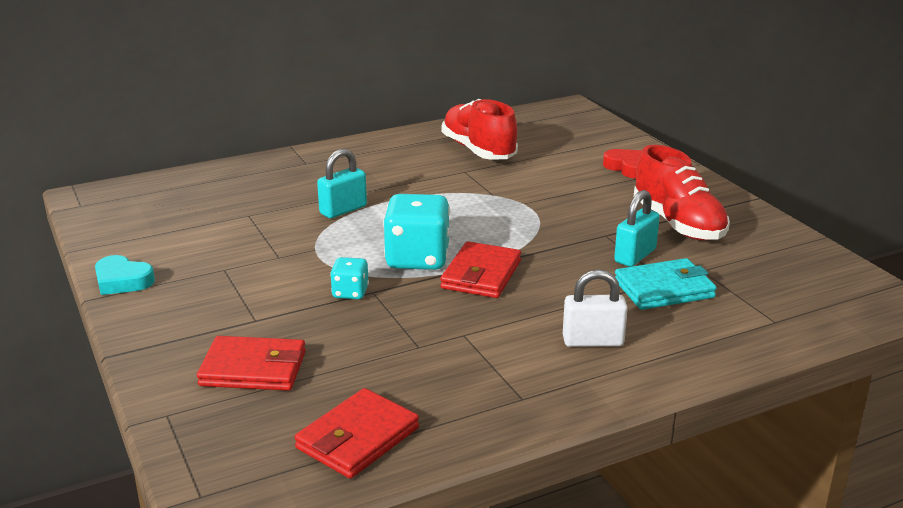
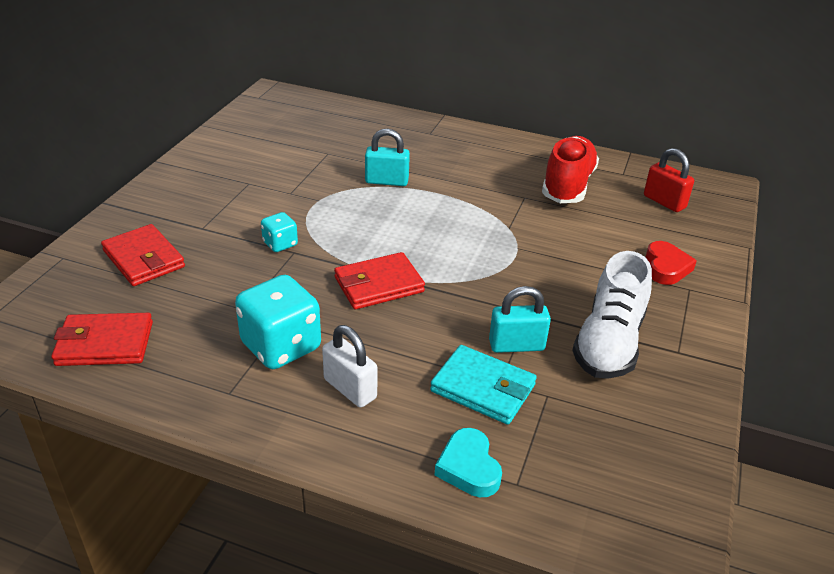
camera: 45 degrees right, 10 degrees up
(122, 281) = (190, 159): turquoise heart -> turquoise heart (468, 467)
(417, 259) = (363, 246): turquoise dice -> turquoise dice (281, 346)
(556, 132) = (664, 202): none -> red padlock
(678, 224) = (608, 343): red shoe -> white shoe

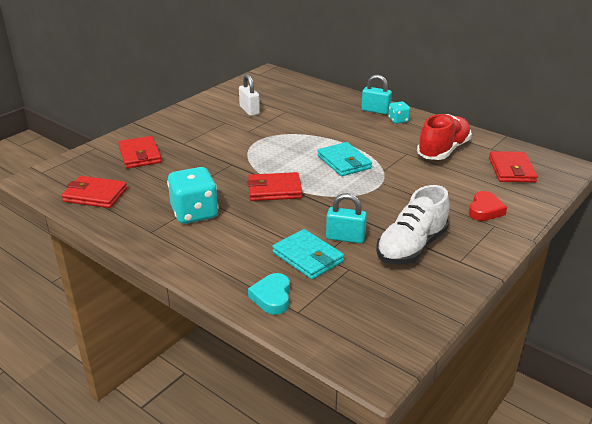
camera: 20 degrees right, 5 degrees down
(280, 244) = (225, 158): turquoise dice -> turquoise dice (398, 120)
(350, 389) = (223, 242): white padlock -> white padlock (249, 110)
(387, 181) = (315, 132): turquoise padlock -> turquoise padlock (375, 111)
(450, 223) = (344, 162): none -> turquoise wallet
(664, 202) = (511, 170): red padlock -> red wallet

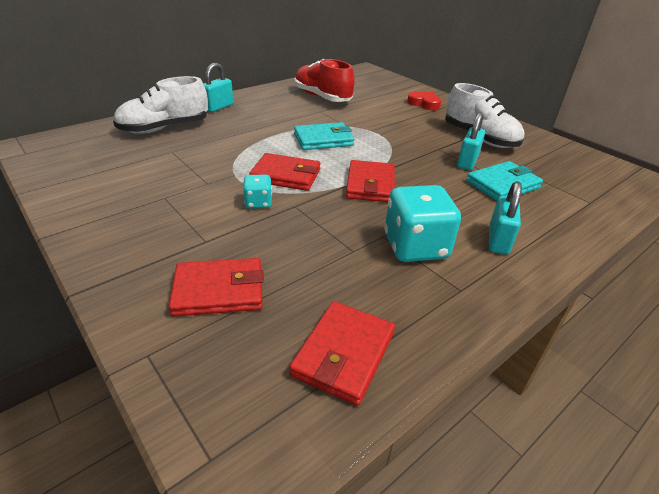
camera: 80 degrees left, 5 degrees up
(212, 250) = (498, 240): none -> turquoise padlock
(249, 110) = (144, 174): white padlock -> none
(272, 297) = (574, 212): turquoise heart -> none
(320, 101) = (165, 128): none -> white shoe
(398, 120) = (250, 102): turquoise dice -> turquoise dice (258, 203)
(511, 170) = (366, 84): red wallet -> red wallet (286, 175)

